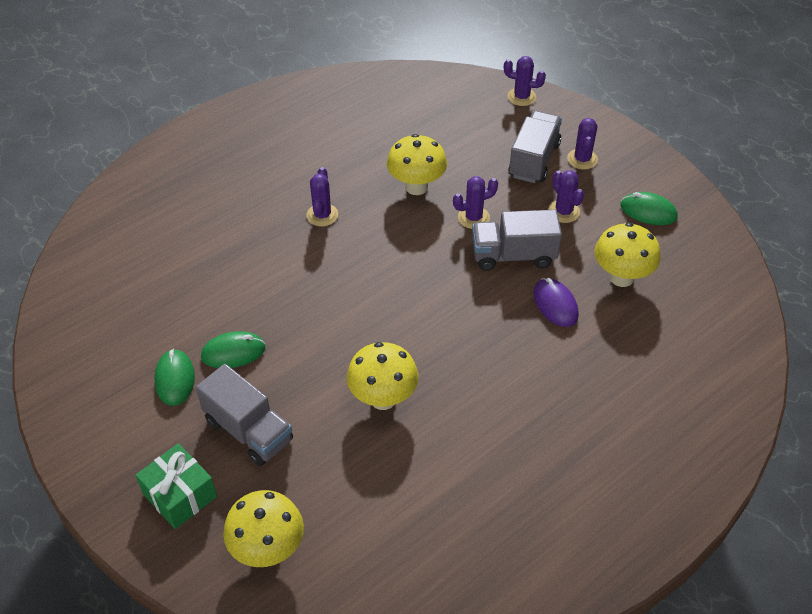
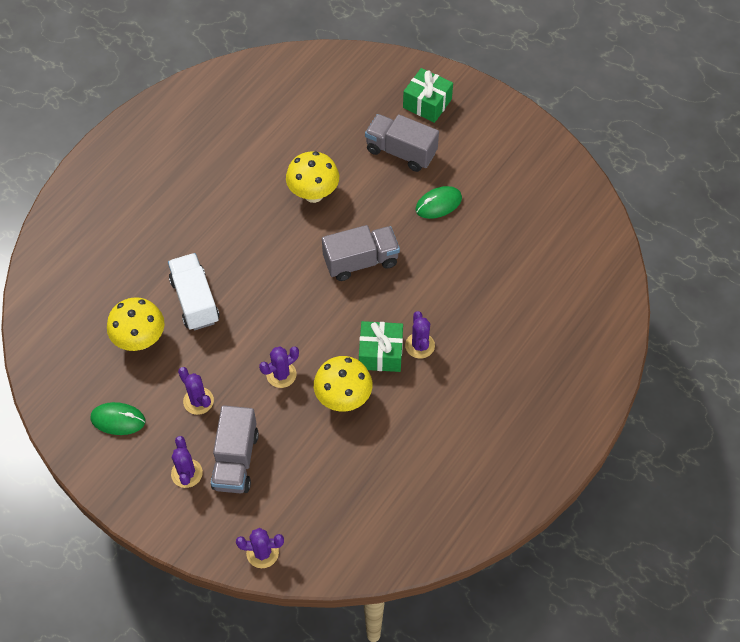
camera: 165 degrees right, 10 degrees up
(175, 379) = (471, 175): green mouse -> none
(268, 549) = (356, 86): yellow mushroom -> none
(365, 216) = (380, 353): none -> green gift
(513, 255) = (237, 341): grey truck -> grey truck (361, 261)
(555, 304) = (195, 301): purple mouse -> white truck

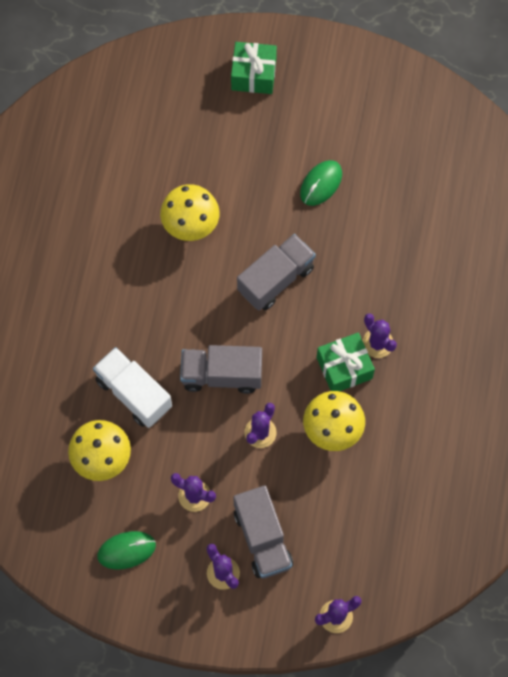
camera: 25 degrees left, 10 degrees up
(401, 152) = (254, 141): grey truck -> grey truck (221, 375)

